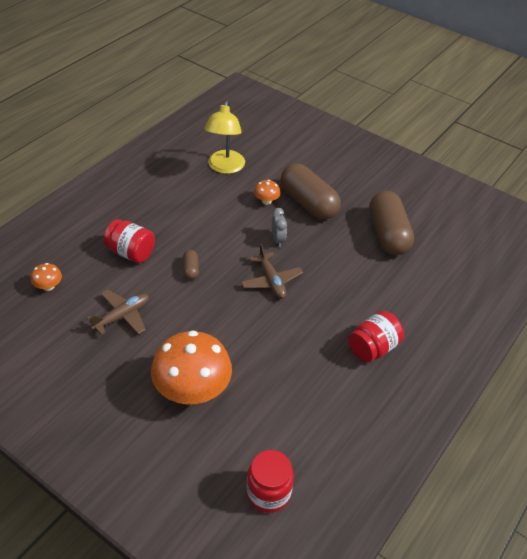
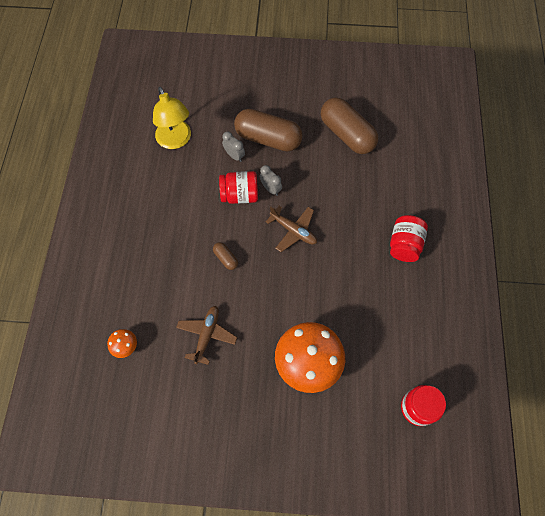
camera: 30 degrees left, 20 degrees up
(131, 253) = (166, 272): red jar -> red jar (240, 195)
(266, 201) = (234, 156): orange mushroom -> grey clock

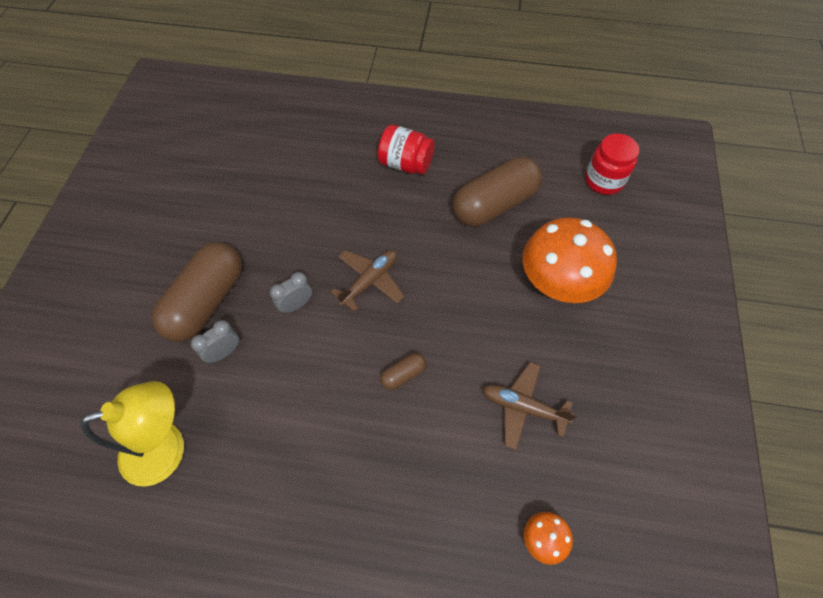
camera: 85 degrees left, 5 degrees down
(240, 195) = (298, 348): red jar -> none
(347, 134) = (229, 202): brown capsule -> brown capsule (494, 204)

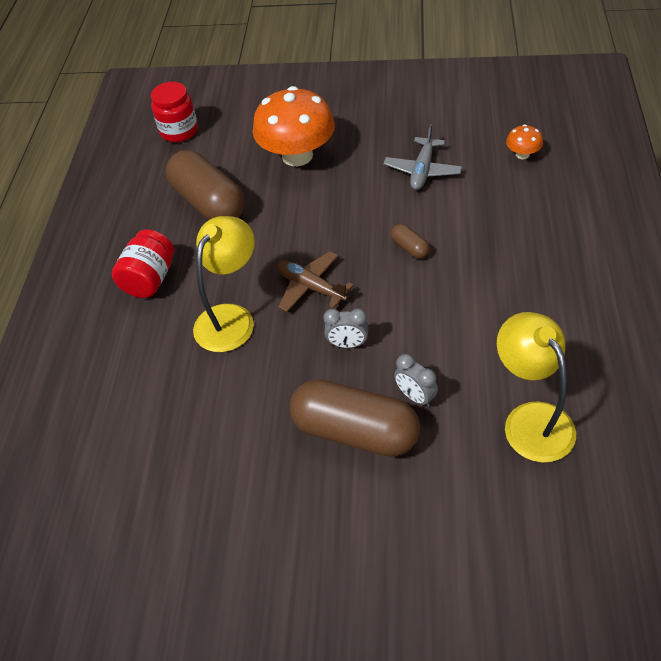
camera: 90 degrees left, 10 degrees down
(296, 305) = (347, 344): grey clock -> grey clock turned 45 degrees counterclockwise
(349, 219) = (231, 318): none -> yellow lamp
(523, 407) = (422, 170): brown plane -> grey plane

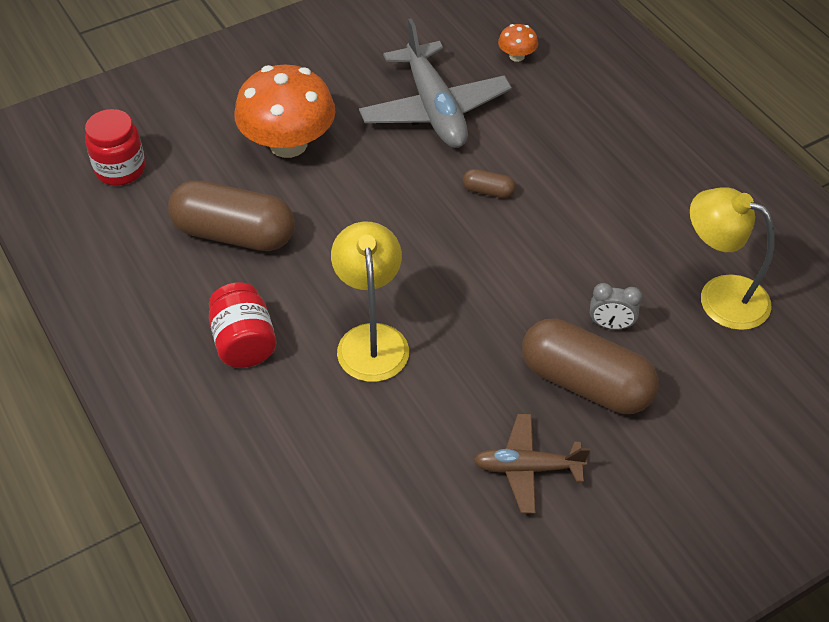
camera: 40 degrees left, 0 degrees up
(311, 287) = (426, 272): brown plane -> brown plane (527, 468)
(347, 344) = (509, 309): grey clock -> none
(355, 431) = (585, 383): brown capsule -> brown capsule turned 45 degrees clockwise
(422, 170) = (434, 109): grey plane -> grey plane, size x1.72

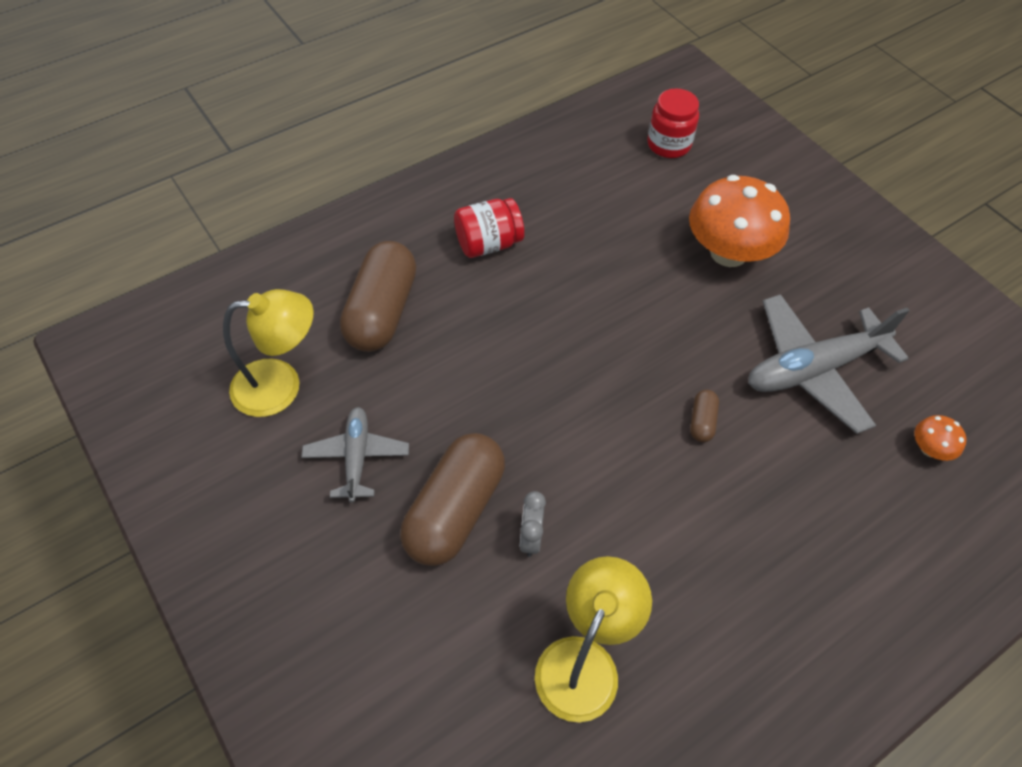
camera: 85 degrees right, 5 degrees up
(234, 234) = (607, 225): brown capsule -> brown capsule (382, 311)
(371, 339) = (497, 331): yellow lamp -> yellow lamp (281, 386)
(527, 468) = (357, 457): brown plane -> grey plane

